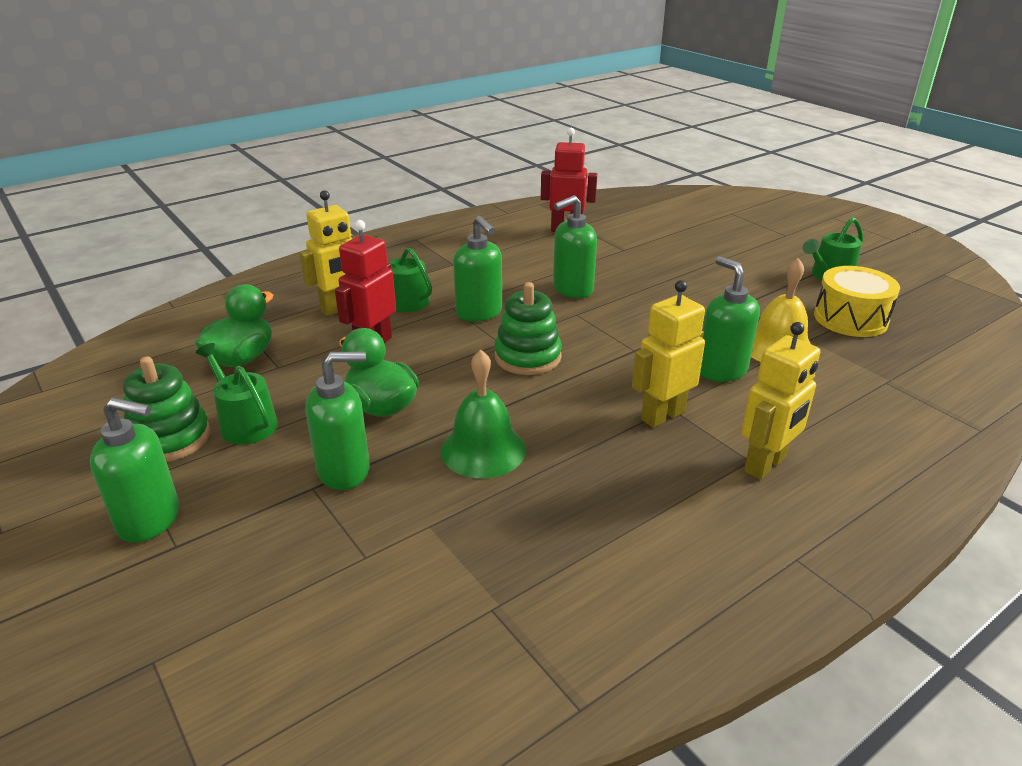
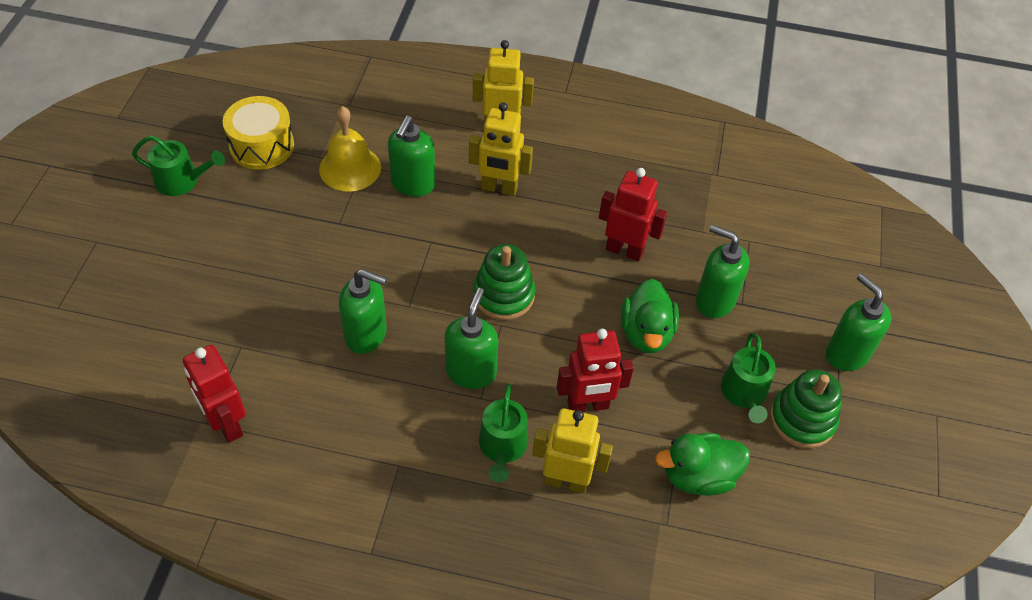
camera: 135 degrees left, 20 degrees up
(483, 450) = (624, 250): green bell -> red robot

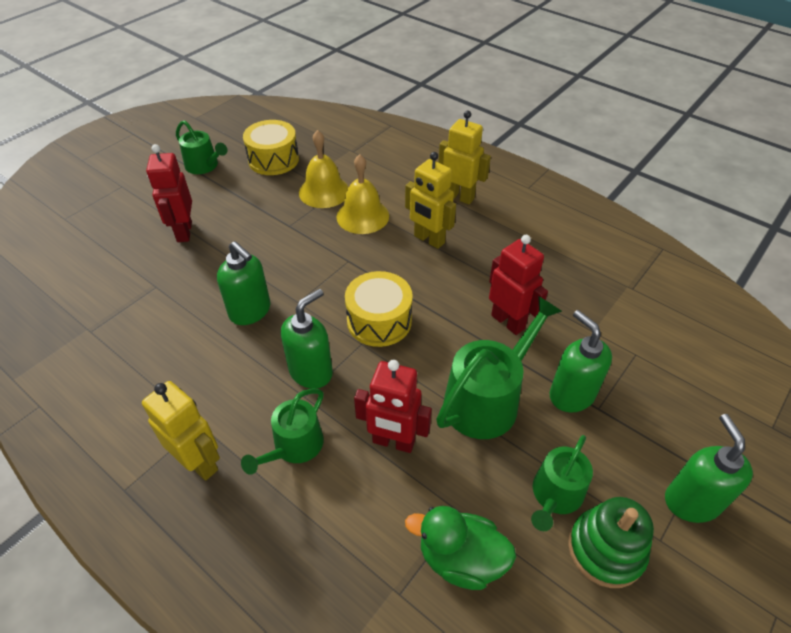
camera: 30 degrees right, 5 degrees down
(226, 424) = (102, 338): red robot -> red robot (184, 232)
(413, 184) = (362, 216): green soap dispenser -> yellow bell
(503, 295) = (379, 321): green stacking toy -> yellow drum
(566, 481) = (329, 503): yellow robot -> yellow robot (199, 462)
(646, 333) = (487, 399): green duck -> green watering can

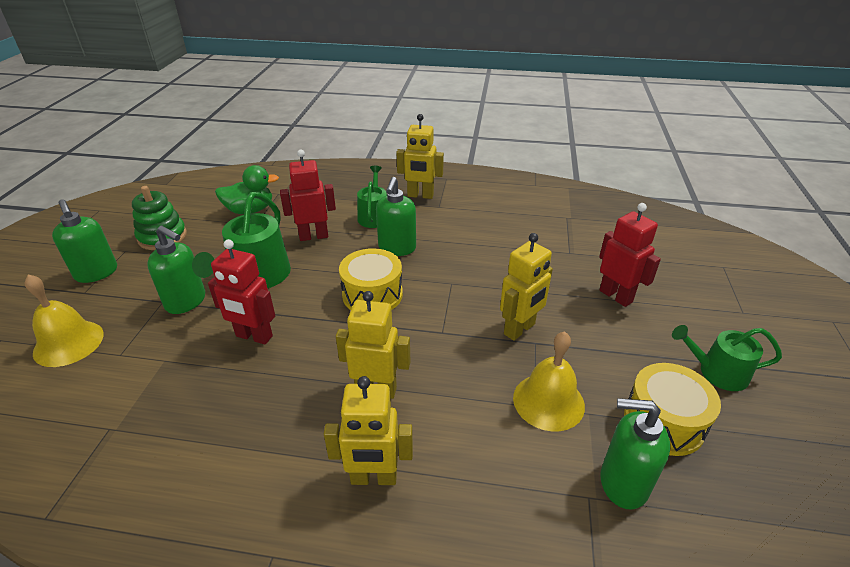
camera: 150 degrees right, 10 degrees down
(250, 311) = (479, 264): green soap dispenser -> green soap dispenser (622, 483)
(289, 238) = (519, 329): none -> yellow robot
(362, 216) = (473, 388): yellow bell -> yellow bell (68, 343)
(555, 495) = (196, 247): green watering can -> none

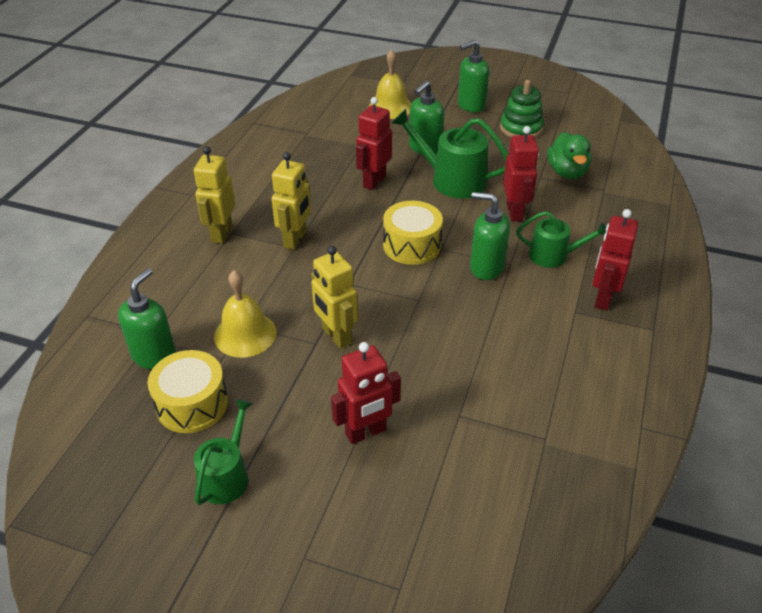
camera: 100 degrees right, 5 degrees up
(420, 195) = (602, 298): yellow robot -> red robot

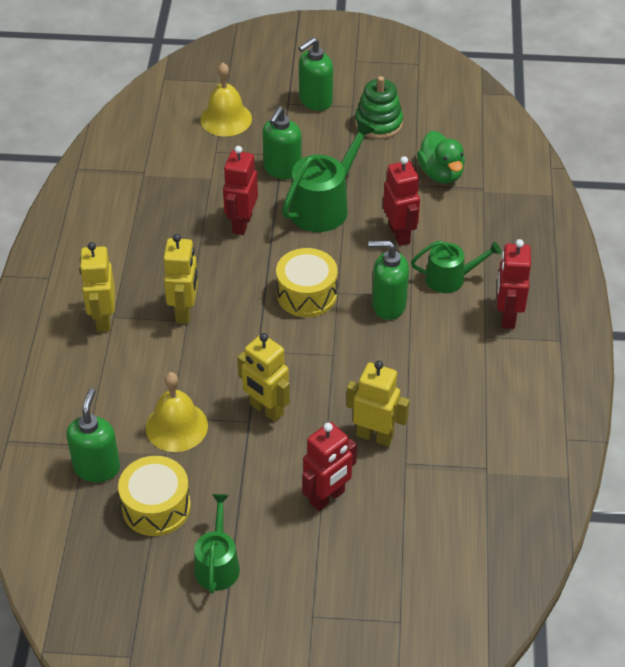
camera: 15 degrees left, 5 degrees up
(435, 382) = (375, 436): none -> yellow robot
(452, 180) = (324, 206): green watering can -> green watering can turned 120 degrees clockwise

